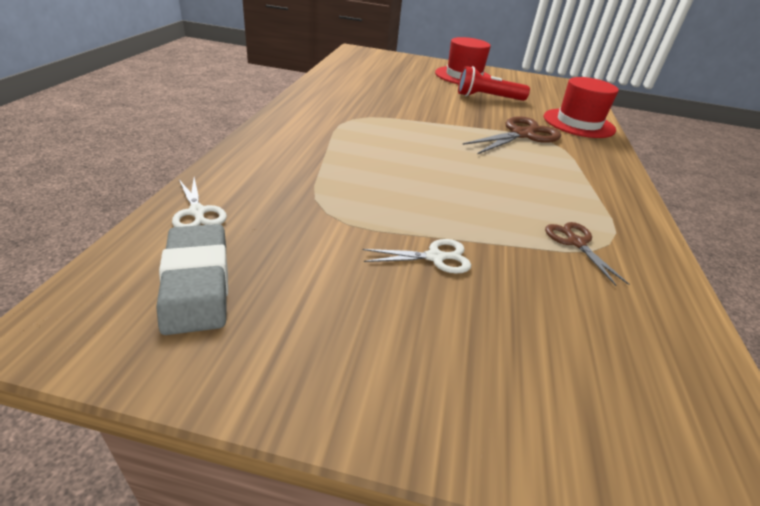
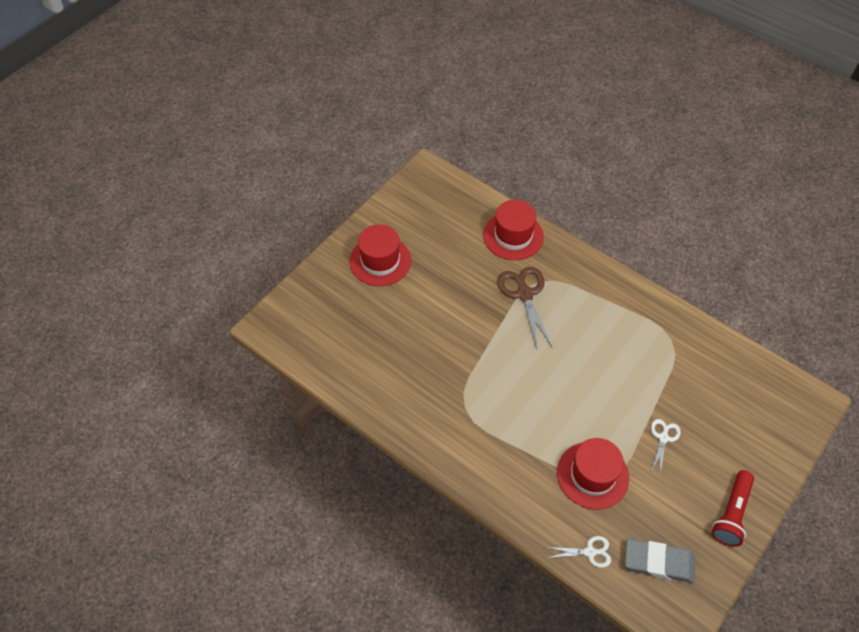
camera: 60 degrees left, 20 degrees up
(323, 201) = (592, 475): none -> red hat
(488, 98) = (442, 272): red flashlight -> red flashlight (731, 513)
(576, 243) = (666, 356): brown scissors -> none

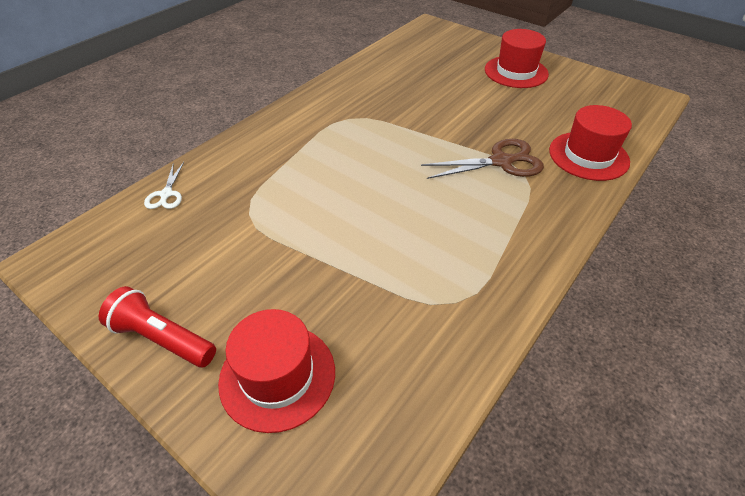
camera: 90 degrees right, 10 degrees down
(592, 475) = (255, 203): red hat -> red hat (277, 376)
(658, 562) = (130, 250): grey eraser -> none
(663, 438) = (293, 273): white scissors -> none

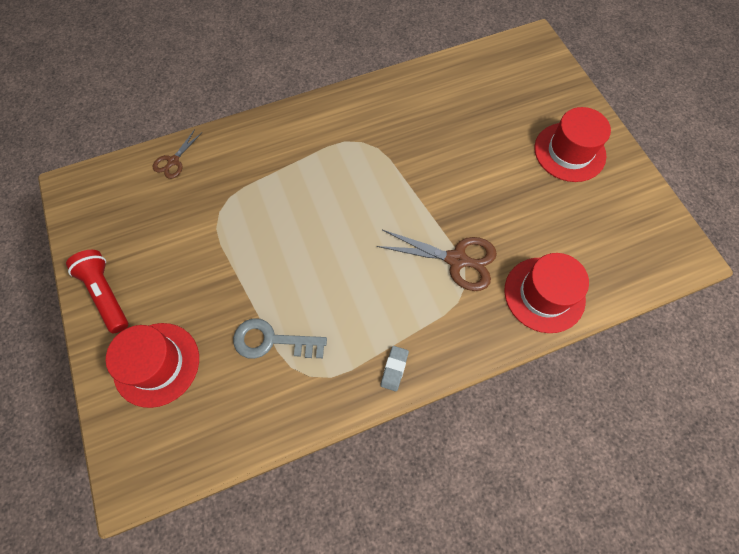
camera: 30 degrees right, 20 degrees up
(166, 194) = (173, 161): white scissors -> brown scissors
(392, 291) = (272, 341): none -> grey key
(527, 258) = (394, 369): none -> grey eraser

